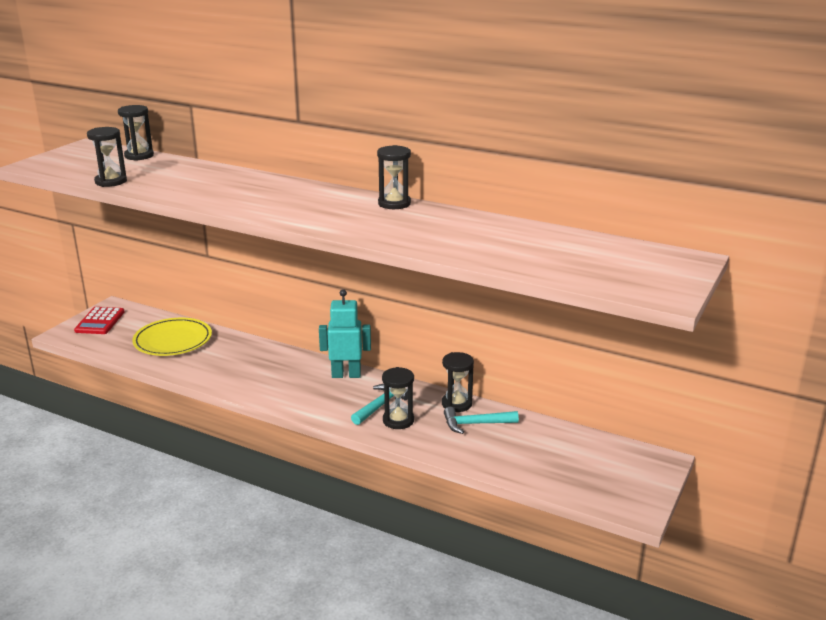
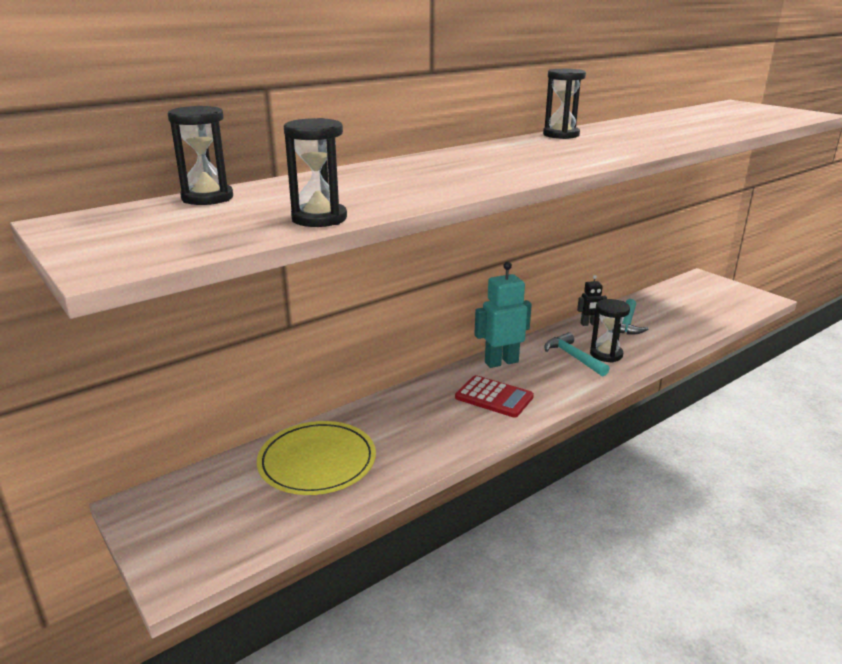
camera: 65 degrees left, 0 degrees up
(100, 321) = (177, 526): red calculator -> red calculator (494, 397)
(346, 375) = (501, 362): turquoise robot -> turquoise robot turned 45 degrees clockwise
(456, 404) = (589, 324): black hourglass -> black robot

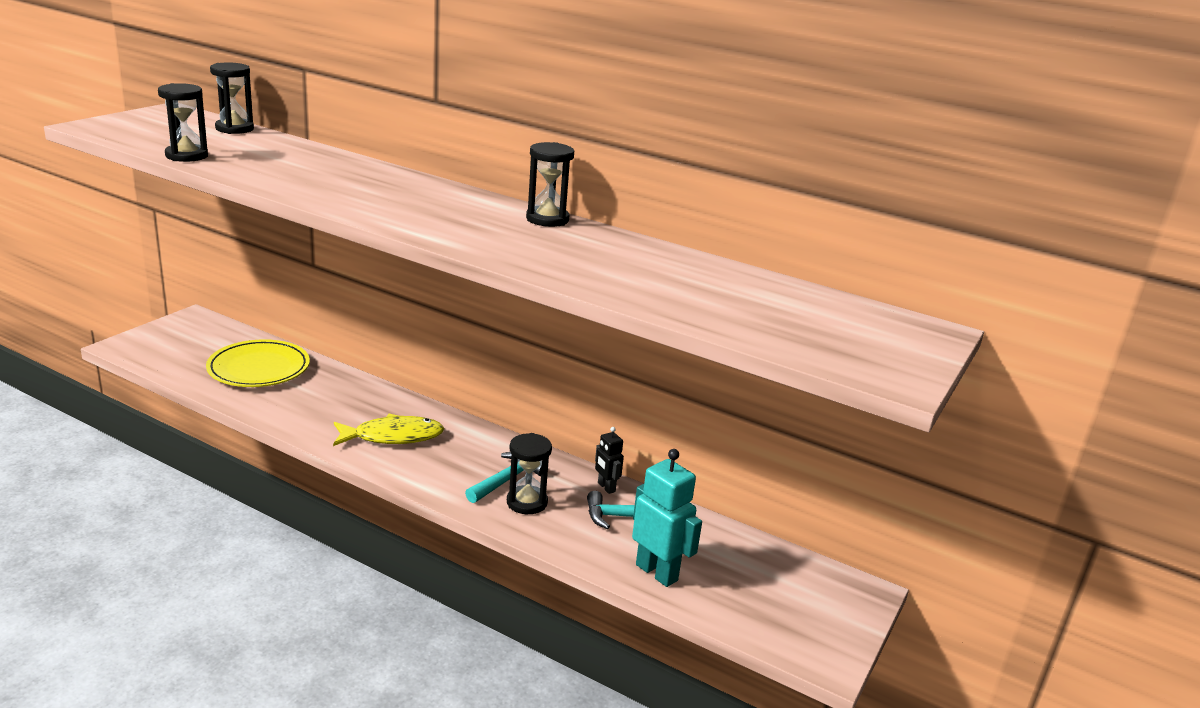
camera: 65 degrees right, 0 degrees up
(494, 397) = (393, 437): red calculator -> yellow fish
(501, 362) = (470, 434): turquoise robot -> turquoise robot (657, 572)

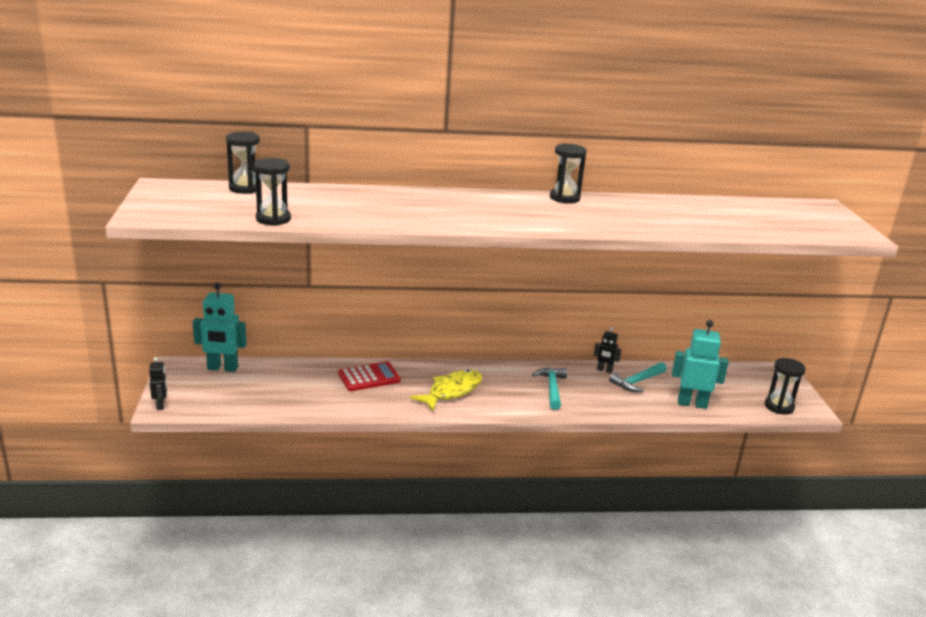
camera: 35 degrees left, 0 degrees up
(124, 343) = (160, 405): none -> black robot
(225, 333) = (222, 368): none -> turquoise robot
(259, 368) = (292, 383): yellow plate -> none
(336, 391) = (369, 377): none -> red calculator
(527, 502) = (581, 396): black hourglass -> black hourglass (779, 406)

